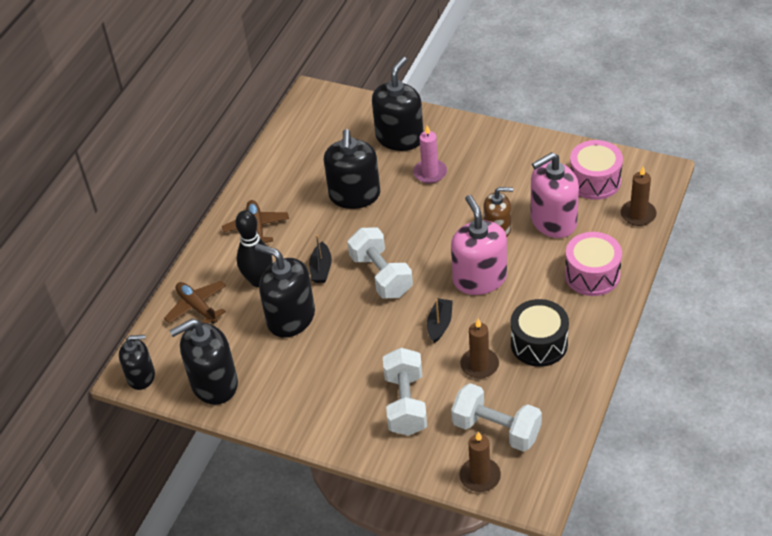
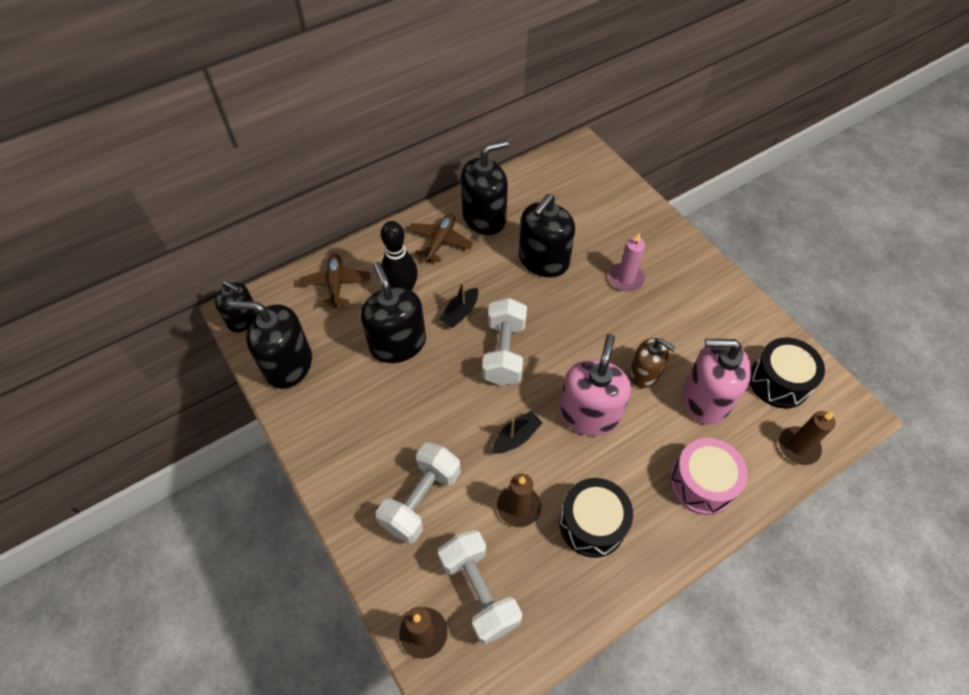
camera: 30 degrees right, 10 degrees up
(399, 138) = (625, 229): black soap dispenser -> black soap dispenser (484, 218)
(595, 181) = (779, 382): pink drum -> black drum

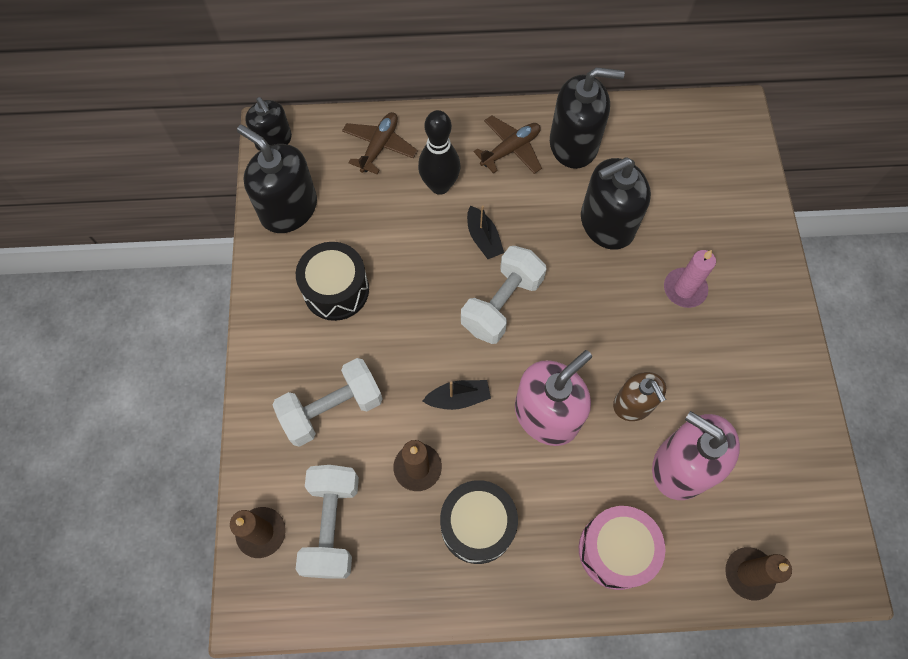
camera: 30 degrees right, 10 degrees up
(397, 343) = (402, 240): black soap dispenser -> none
(460, 312) = (483, 238): black boat -> black boat turned 90 degrees counterclockwise
(779, 382) = (778, 493): black drum -> black drum (336, 290)

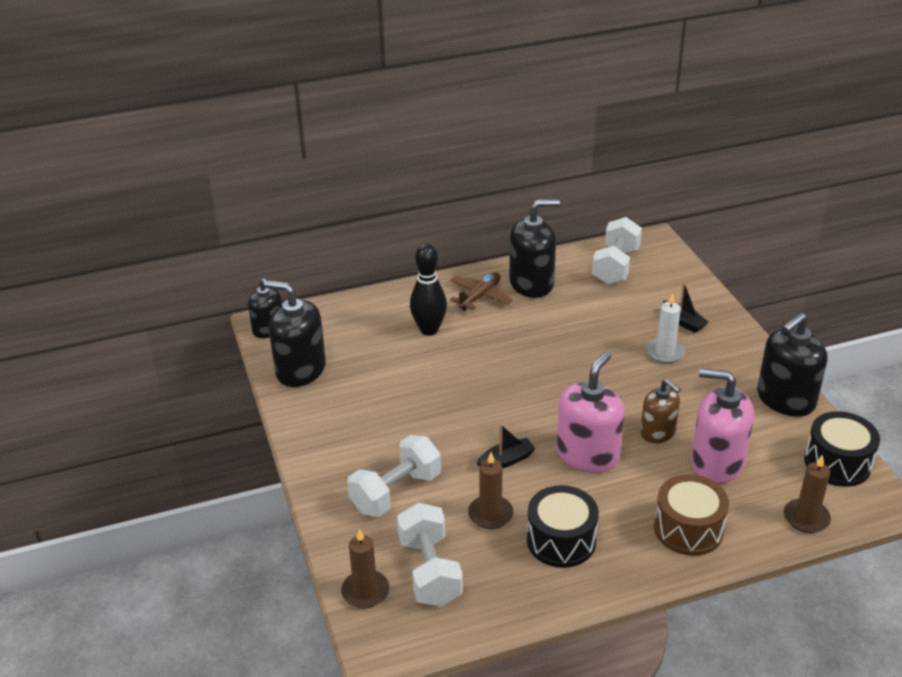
camera: 15 degrees left, 30 degrees down
(336, 290) = (366, 413): black drum -> black drum (837, 463)
(379, 146) = (365, 315): brown plane -> none
(483, 238) = (481, 355): black boat -> black boat (683, 322)
(501, 304) = (516, 393): white dumbbell -> white dumbbell (615, 266)
(606, 224) = (582, 326): black soap dispenser -> black soap dispenser (785, 399)
(615, 550) = (688, 529): pink drum -> brown drum
(684, 289) = (665, 353): pink candle -> white candle

